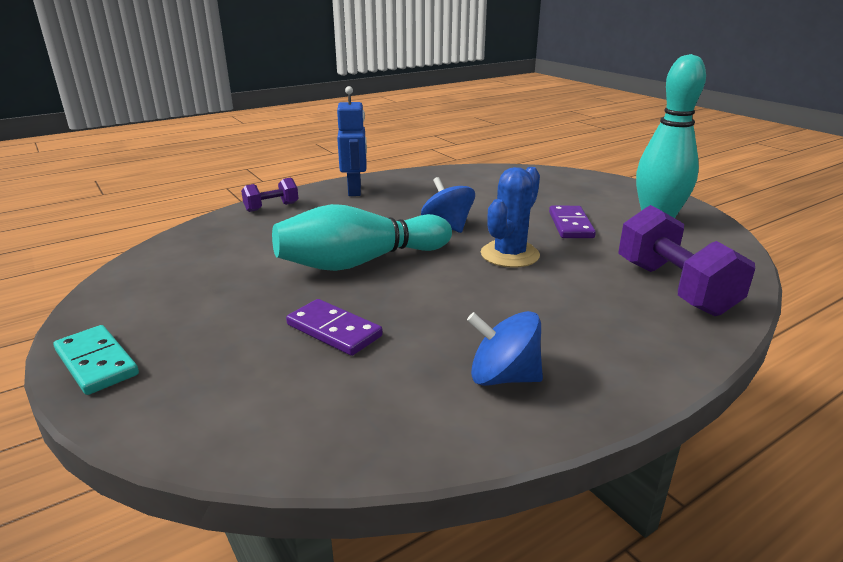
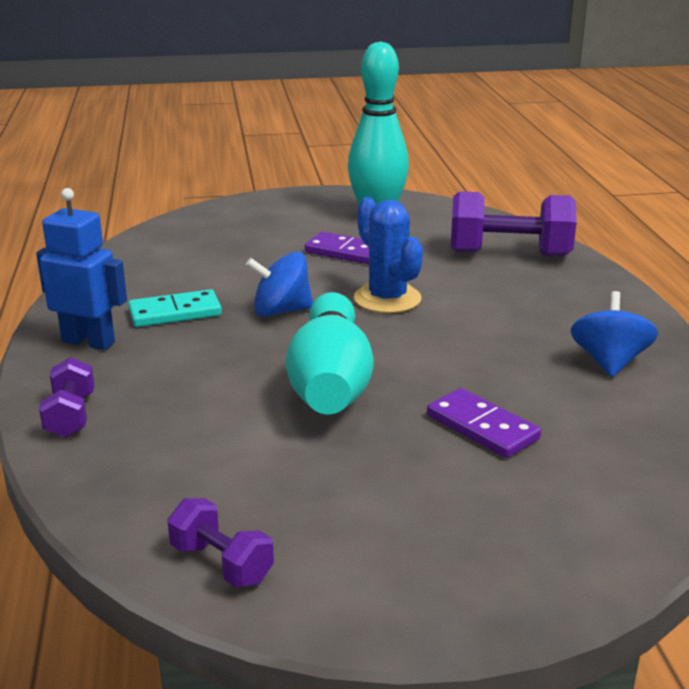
camera: 65 degrees left, 0 degrees up
(97, 362) = (461, 604): turquoise domino -> turquoise domino (175, 312)
(136, 277) = (221, 563): none -> purple dumbbell
(334, 330) = (482, 427): purple domino -> purple domino turned 75 degrees clockwise
(503, 377) = (609, 362): blue spinning top -> blue spinning top turned 150 degrees clockwise

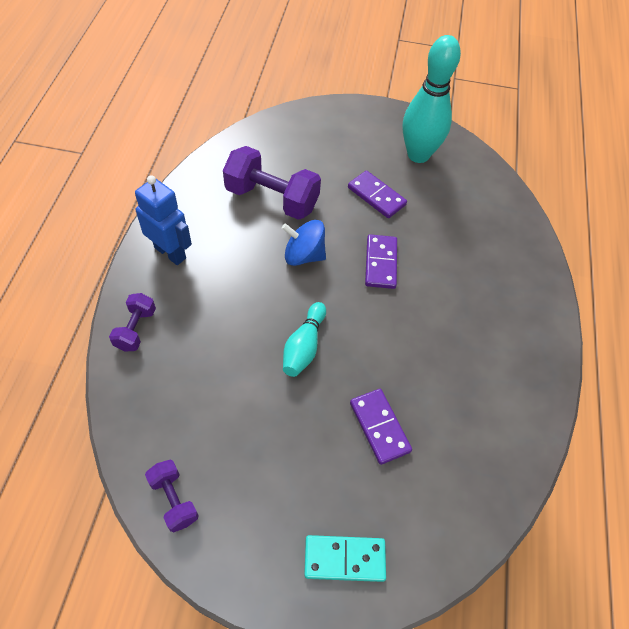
camera: 15 degrees right, 30 degrees up
(175, 312) = (234, 236): turquoise domino -> turquoise domino (344, 558)
(330, 382) = (304, 346): turquoise bowling pin -> turquoise bowling pin, size x0.56
(387, 299) = (380, 263): blue cactus -> purple domino
(509, 254) = (492, 233): purple dumbbell -> purple dumbbell (272, 199)
(609, 362) = (499, 386): blue spinning top -> none

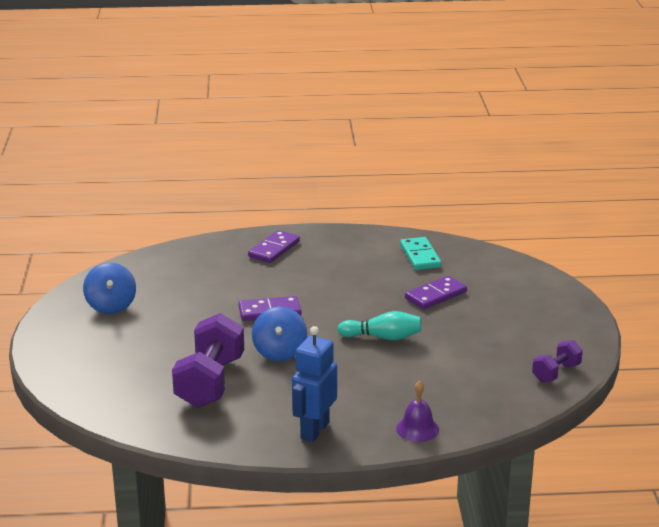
camera: 100 degrees left, 30 degrees down
(136, 329) = (417, 429): purple dumbbell -> purple bell
(344, 558) = (543, 298): turquoise domino -> turquoise domino (420, 256)
(376, 196) = (182, 323): purple domino -> purple domino (274, 249)
(418, 155) = (111, 306): turquoise bowling pin -> blue spinning top

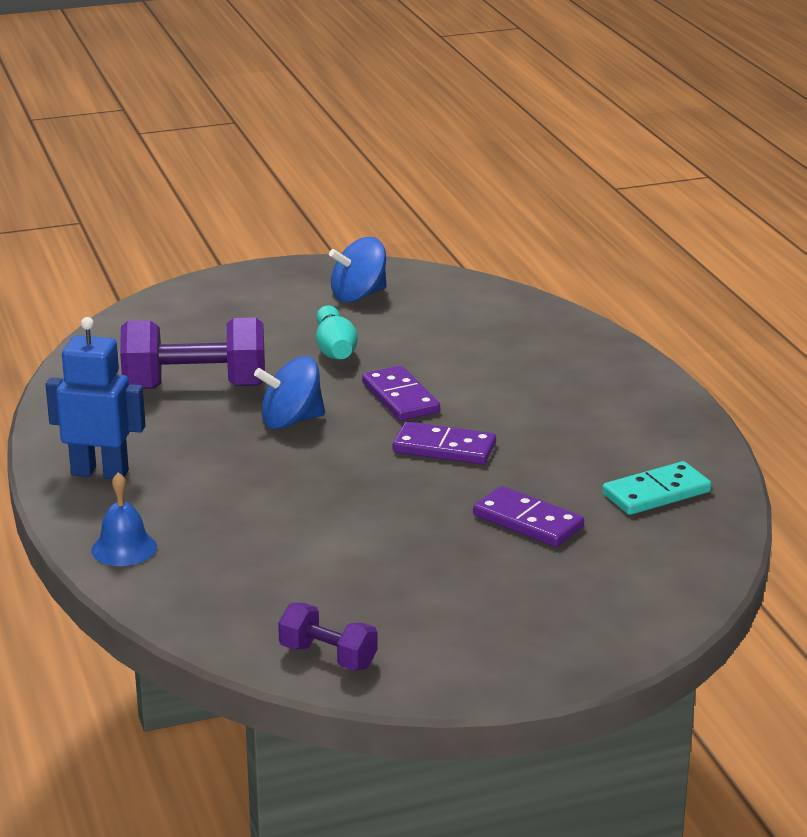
camera: 75 degrees right, 0 degrees up
(274, 249) = (592, 373): purple domino -> purple domino (444, 448)
(383, 337) = (369, 492): turquoise bowling pin -> turquoise bowling pin (335, 349)
(417, 429) = (124, 548): purple bell -> blue bell

